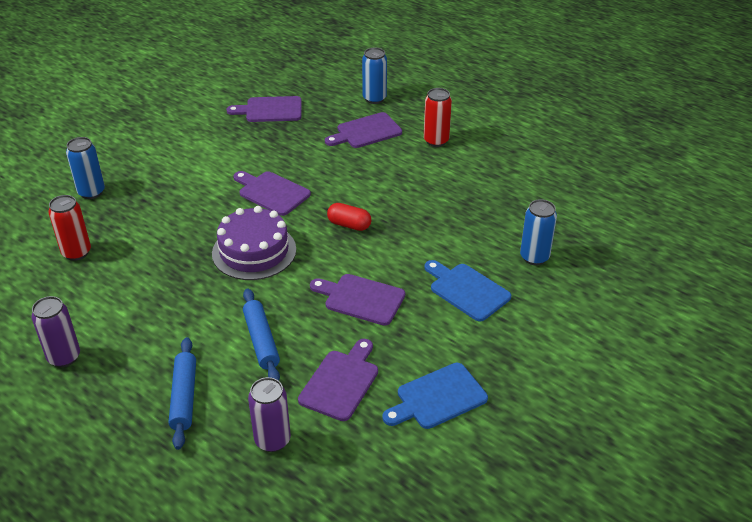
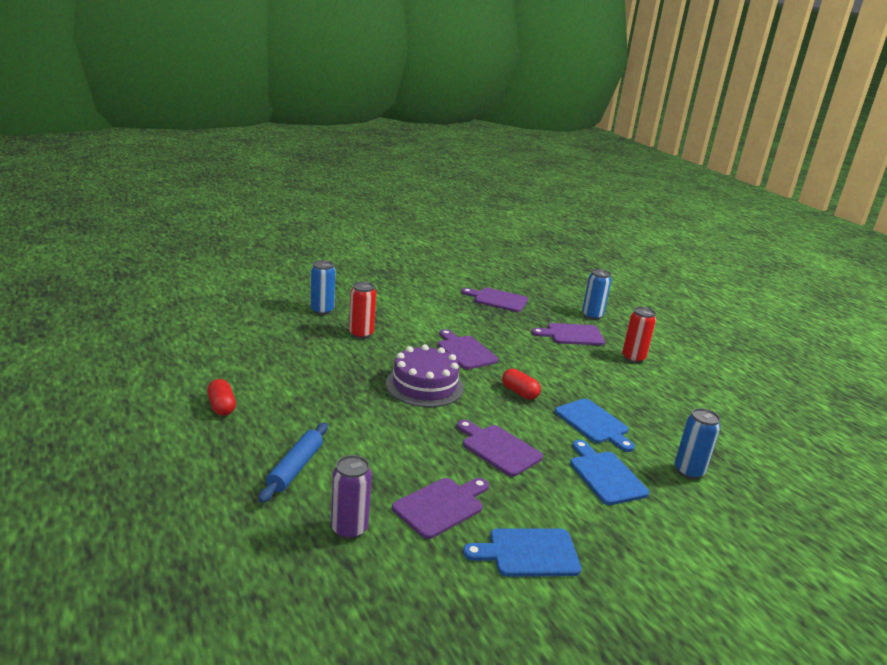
camera: 20 degrees right, 15 degrees down
(64, 357) = (222, 406): purple can -> red capsule
(76, 252) = (283, 343): red can -> red can (361, 334)
(261, 341) = (389, 450): blue rolling pin -> none
(433, 235) = (594, 423): none -> blue cutting board

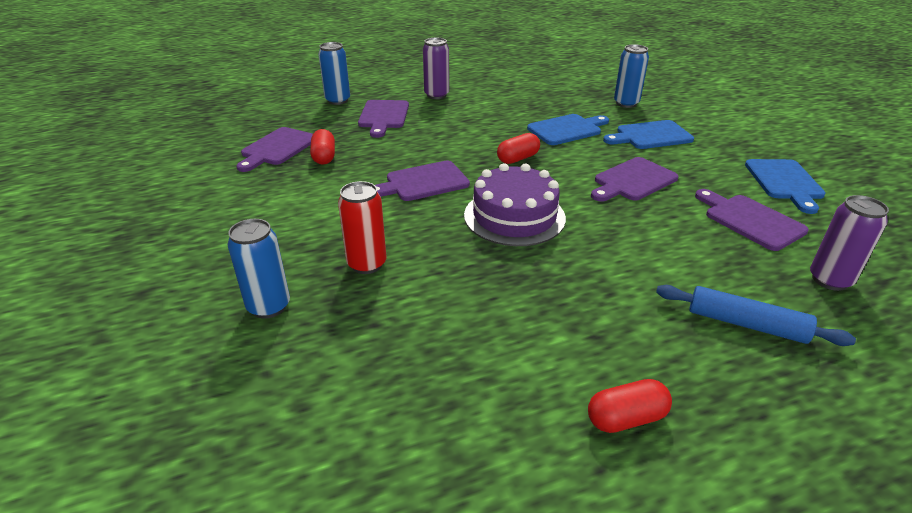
camera: 80 degrees left, 10 degrees up
(491, 315) = (324, 157): none -> red capsule
(633, 358) = (436, 95): red can -> purple can

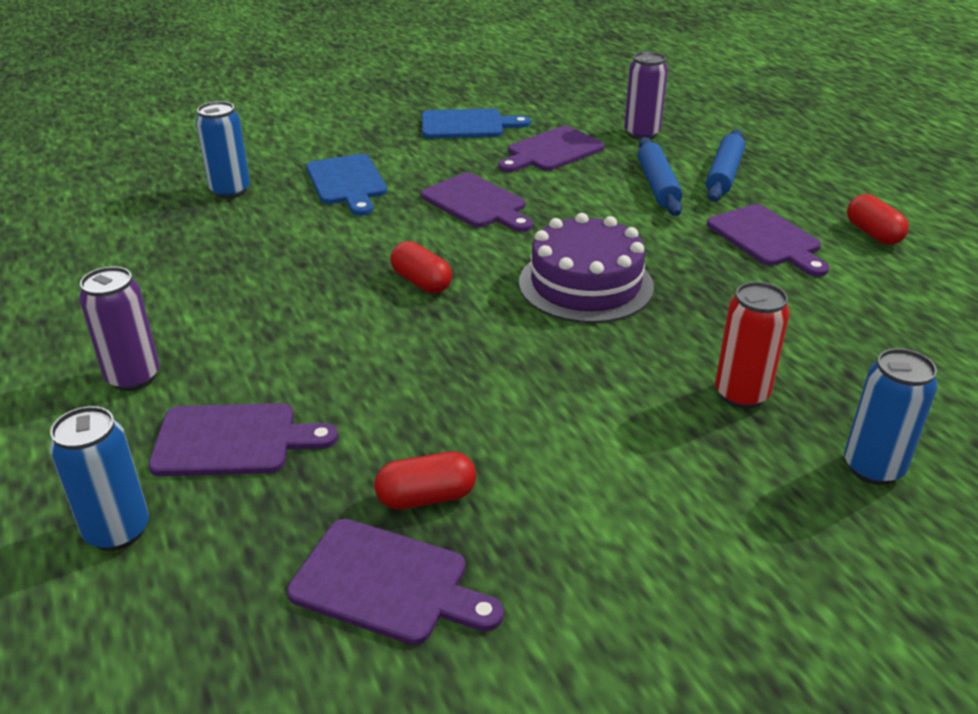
camera: 95 degrees left, 0 degrees up
(423, 182) = (509, 365): purple cutting board -> purple cutting board (767, 239)
(566, 129) = (320, 241): blue cutting board -> none
(699, 273) = (657, 185): none -> blue rolling pin

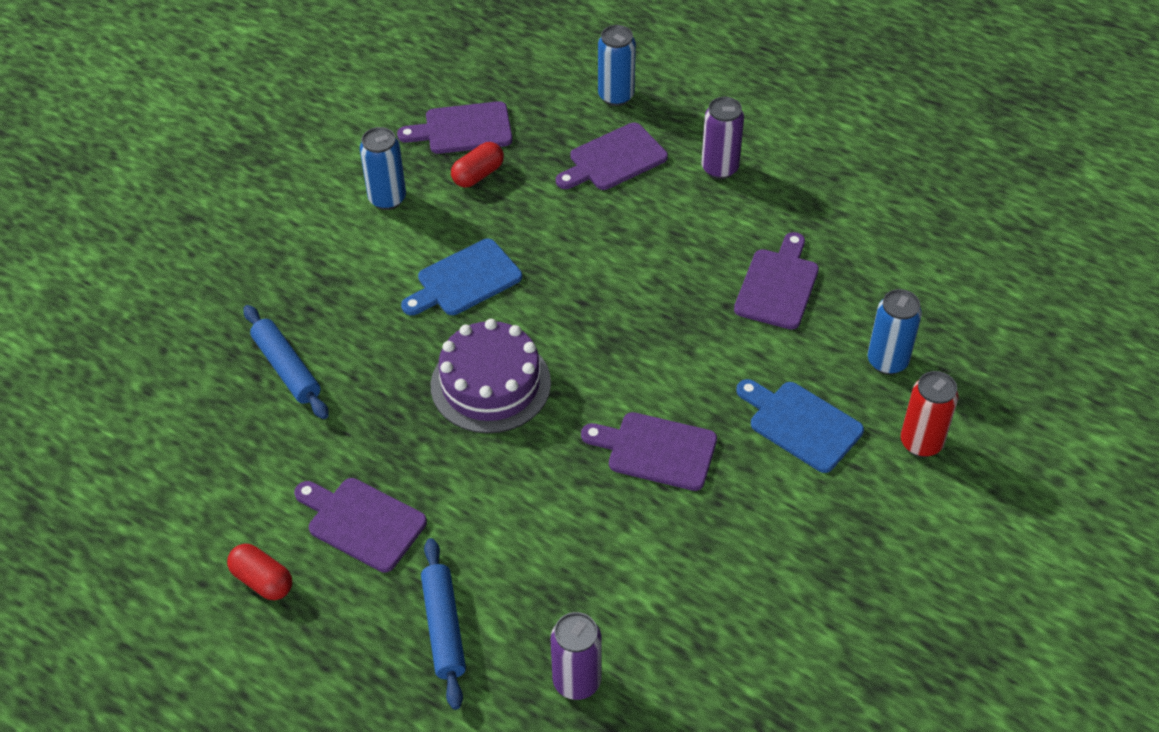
camera: 150 degrees right, 15 degrees up
(421, 282) = (618, 328): red capsule -> none
(467, 125) = (786, 597): blue cutting board -> blue cutting board (465, 280)
(552, 151) = (651, 585): purple cutting board -> purple cutting board (777, 285)
(657, 185) = (503, 569): blue rolling pin -> blue rolling pin (286, 368)
(741, 394) = (327, 323): red can -> red can (921, 443)
(873, 468) = (229, 301): blue can -> blue can (387, 199)

